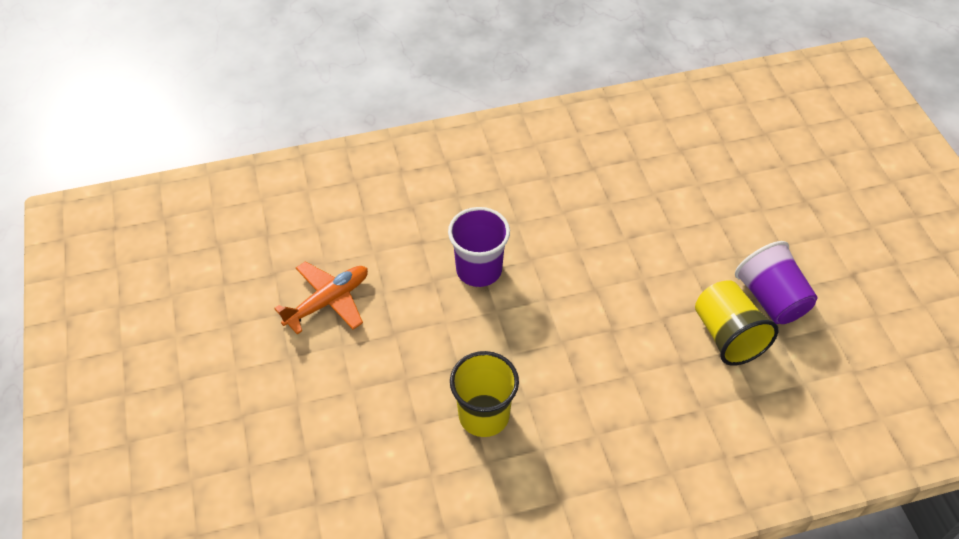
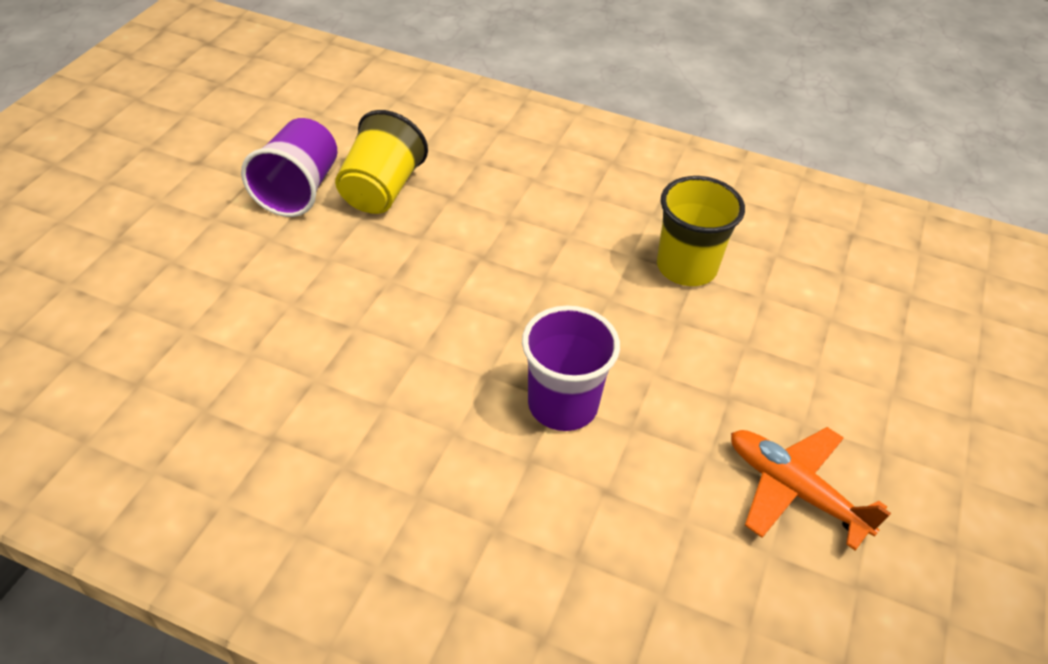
camera: 145 degrees left, 5 degrees down
(328, 301) = (793, 490): orange plane -> orange plane turned 45 degrees clockwise

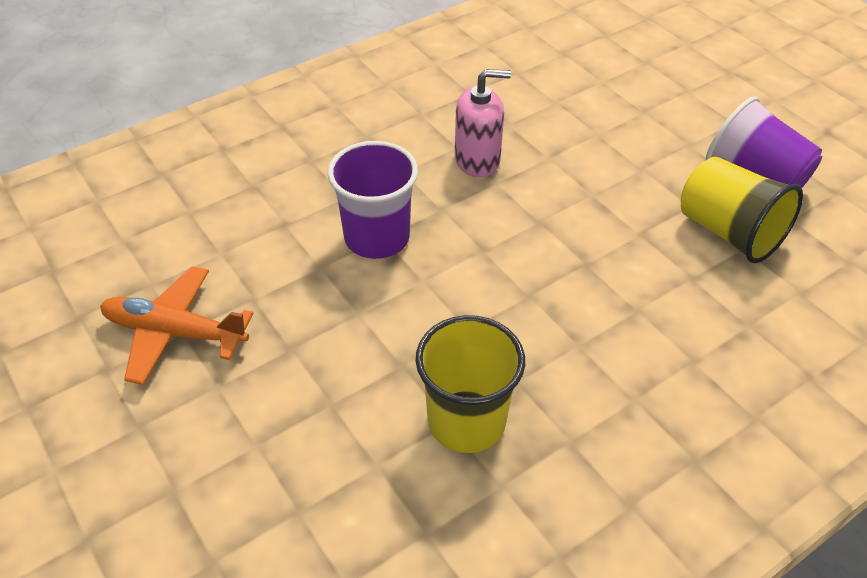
camera: 125 degrees right, 0 degrees up
(395, 379) = (477, 160): none -> pink soap dispenser
(793, 490) = (174, 333): orange plane -> orange plane turned 150 degrees counterclockwise

